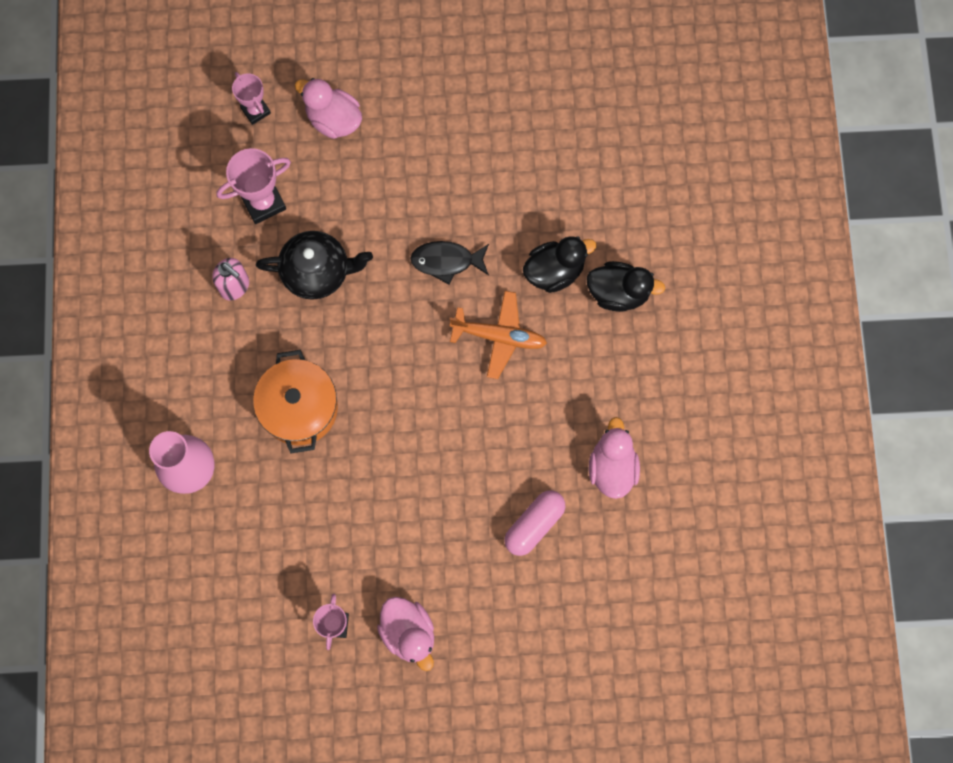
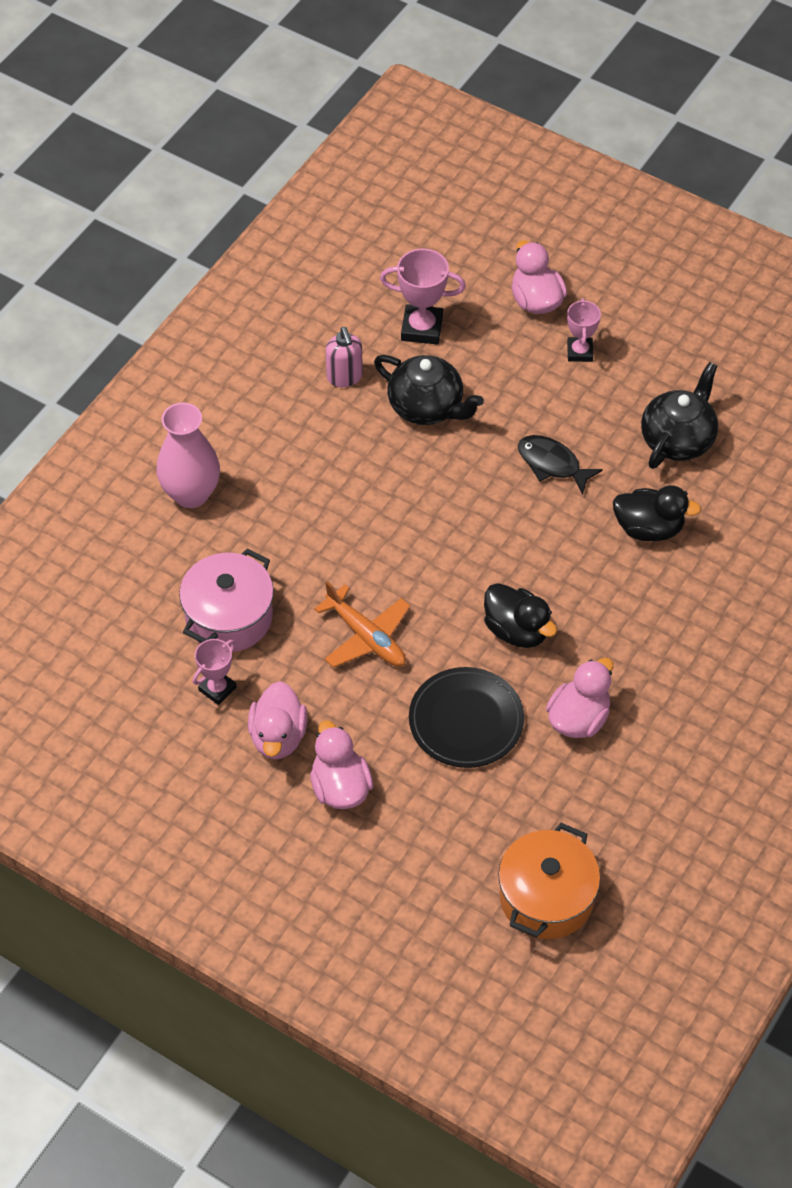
camera: 35 degrees right, 20 degrees down
(255, 110) = (471, 257): pink trophy -> pink trophy (580, 352)
(299, 408) = (325, 501): orange pot -> orange pot (546, 897)
(299, 558) = (229, 617): none -> pink pot
(483, 642) = (340, 787): none -> pink duck
(499, 336) = (554, 550): orange plane -> orange plane (366, 637)
(523, 178) = (678, 439): none -> black teapot
(534, 525) = (466, 720): pink capsule -> black plate
(618, 293) = (697, 580): black duck -> black duck (517, 630)

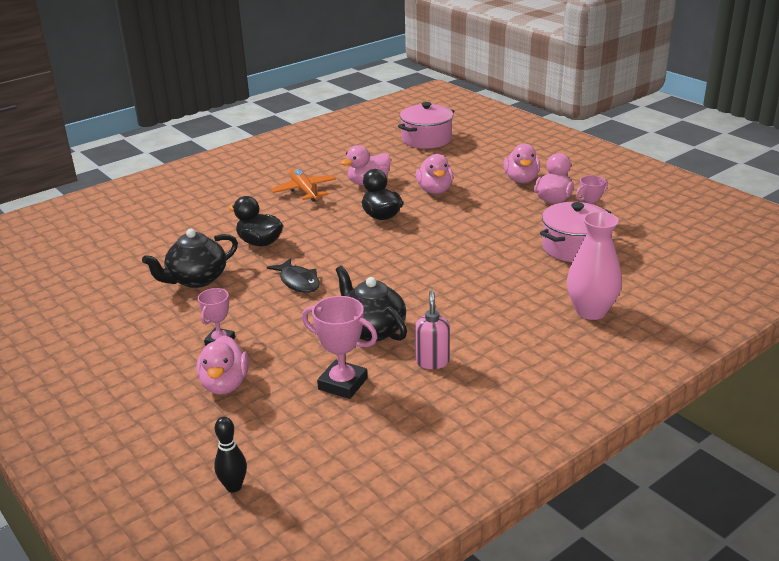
camera: 160 degrees left, 25 degrees down
(366, 637) = (480, 227): orange plane -> orange plane (304, 191)
(458, 206) = (234, 487): none -> black bowling pin
(466, 720) = (435, 190): black plate -> pink duck
(546, 897) = (426, 139): orange pot -> pink pot

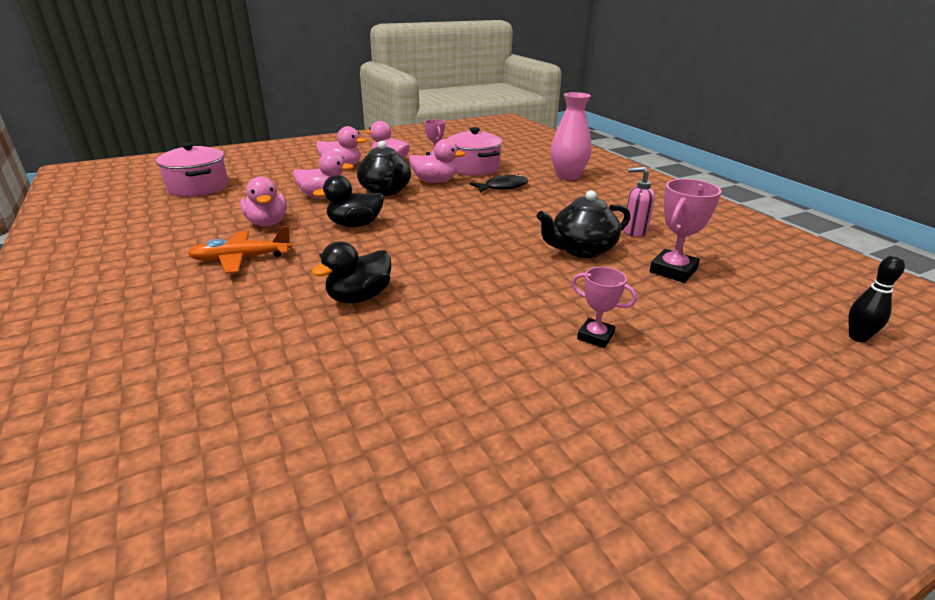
camera: 80 degrees left, 0 degrees up
(196, 279) = (431, 351): black teapot -> black teapot (386, 191)
(225, 384) = (686, 336): pink duck -> pink duck (435, 181)
(298, 282) = (474, 279): black fish -> black fish (503, 187)

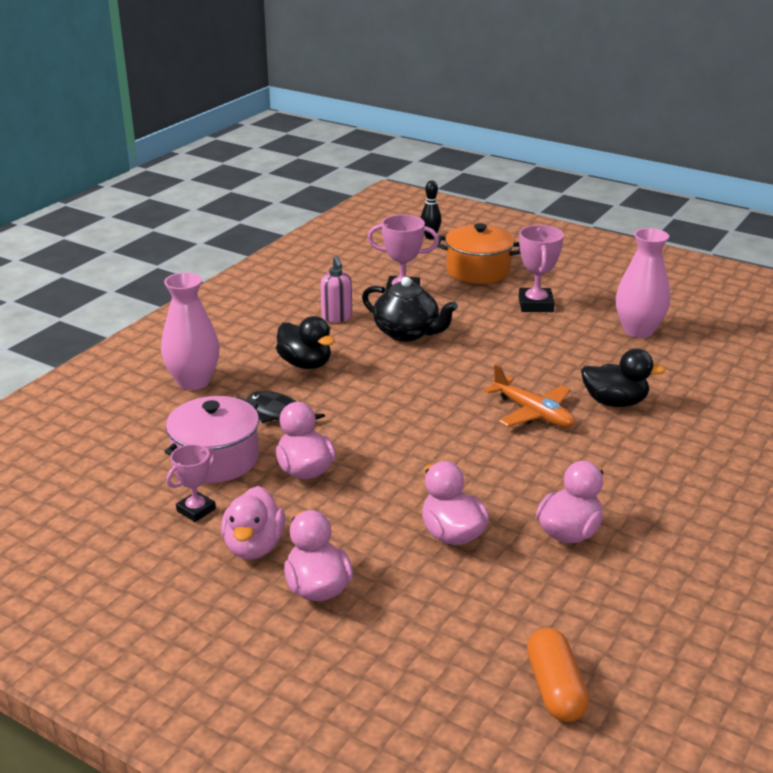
camera: 120 degrees left, 0 degrees up
(198, 187) = (555, 688): pink pot -> orange capsule
(241, 259) = (651, 497): orange plane -> orange plane (533, 413)
(355, 224) = (498, 468): black duck -> black duck (305, 364)
(386, 191) = (379, 494): black teapot -> none
(467, 382) = (638, 330): none -> pink vase
(595, 336) = (535, 304): pink trophy -> pink trophy, size x1.53
(720, 333) = (478, 270): none -> orange pot

